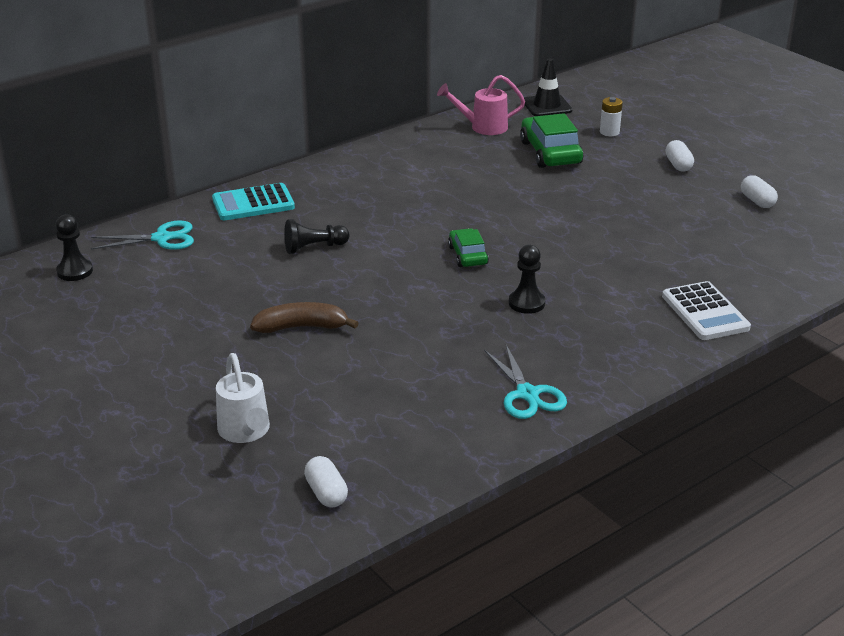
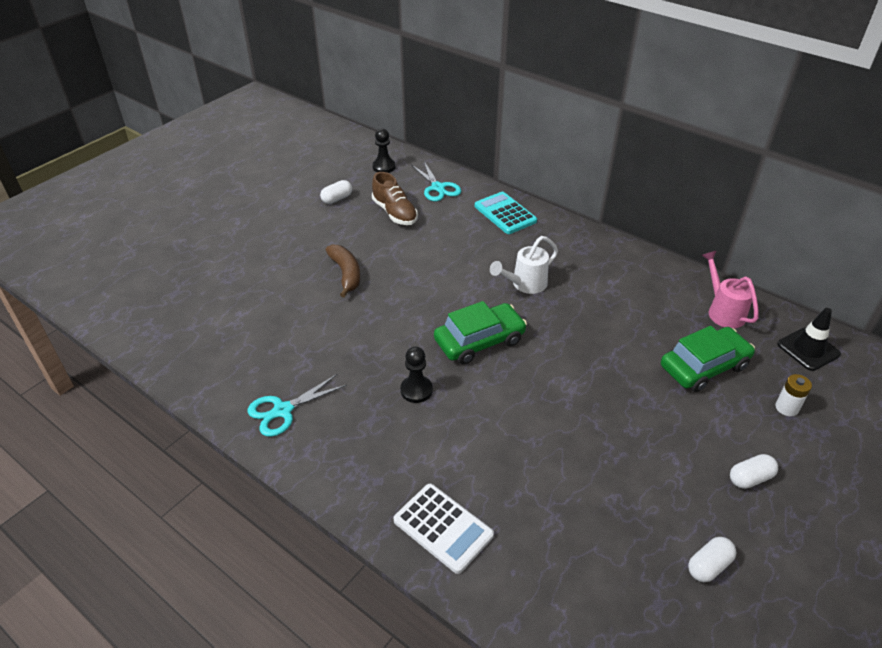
camera: 75 degrees right, 10 degrees up
(194, 276) = (395, 213): none -> brown shoe
(245, 431) = (222, 277): white watering can -> white watering can (525, 284)
(314, 247) = (455, 256): black pawn -> none
(326, 493) = (159, 326): white capsule -> white capsule (337, 199)
(467, 255) = (479, 341): green car -> green car, size x1.69
(705, 312) = (443, 528): white calculator -> white calculator turned 105 degrees counterclockwise

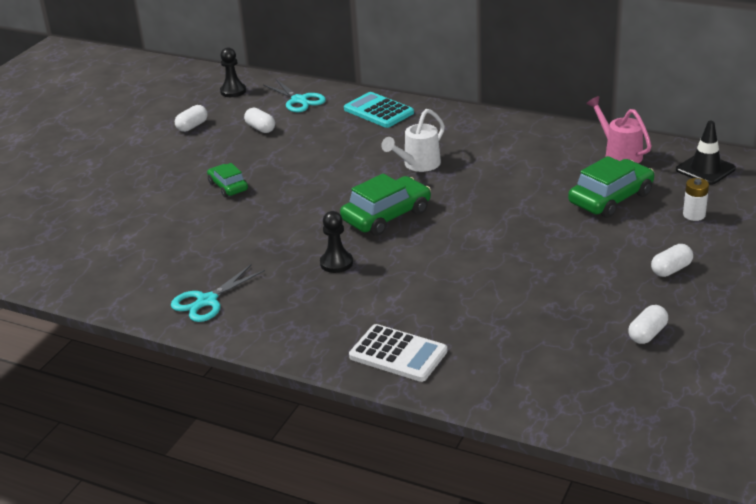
camera: 10 degrees left, 10 degrees down
(346, 274) = (228, 186): brown banana -> green car
(395, 213) = (260, 128): brown shoe -> white capsule

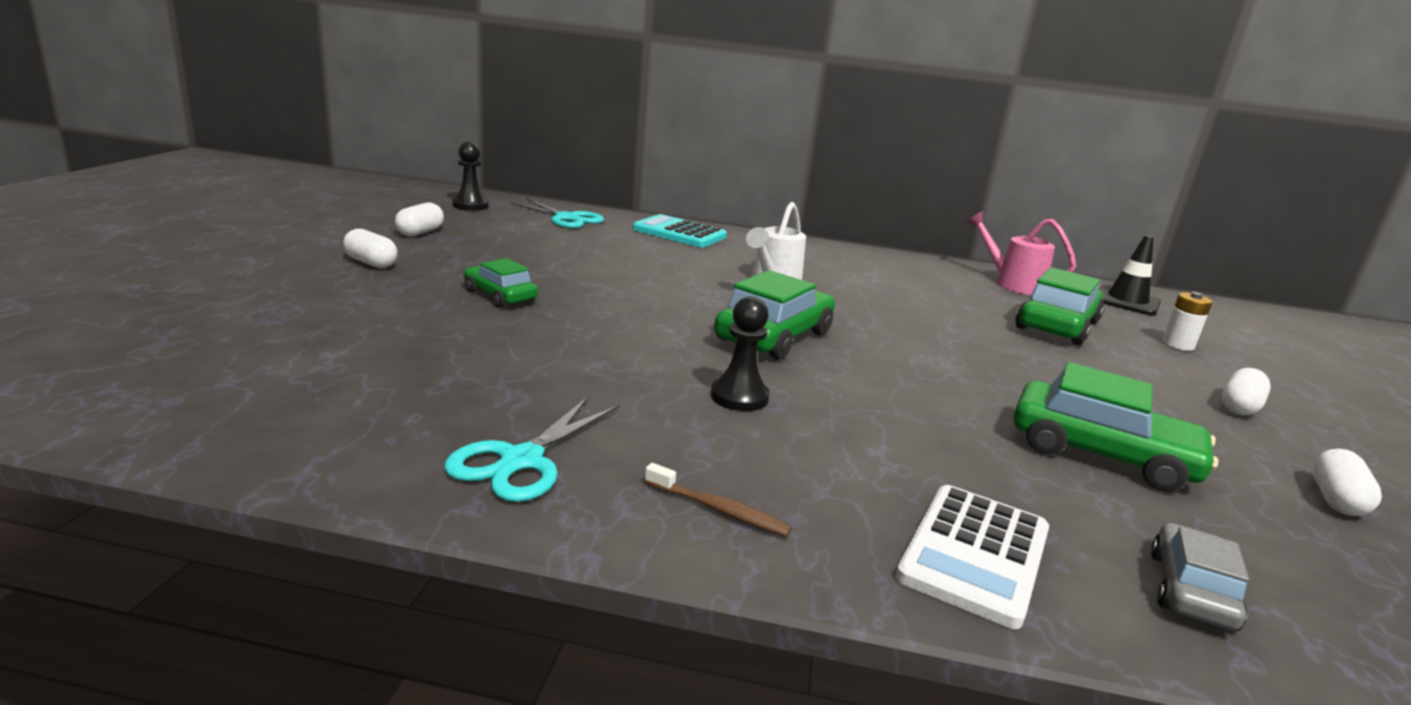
camera: 20 degrees left, 10 degrees down
(260, 128) = (525, 239): white capsule -> white capsule (371, 263)
(288, 328) = (719, 510): none -> brown toothbrush
(398, 354) = (975, 554): white calculator -> white calculator turned 105 degrees clockwise
(492, 375) = (1190, 590): none -> grey car
(528, 302) = (1101, 453): none -> green car

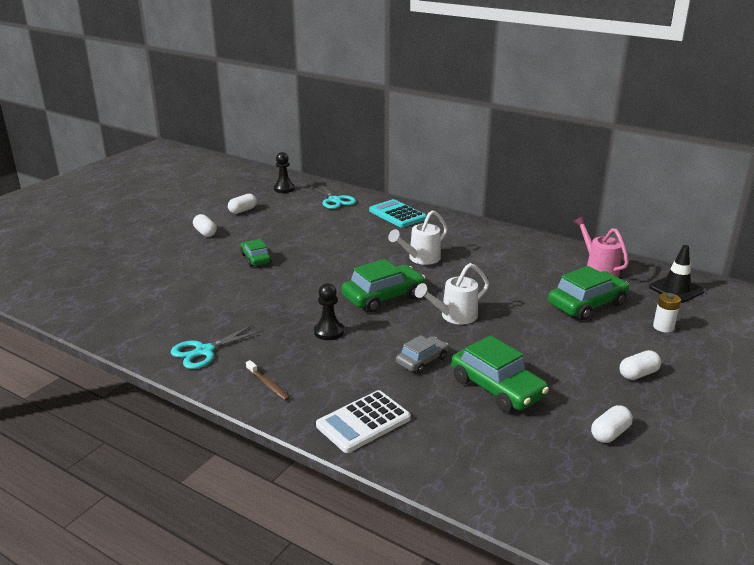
camera: 25 degrees right, 5 degrees up
(910, 354) = (454, 316): none -> white watering can
(1190, 590) = (450, 455): grey car -> grey car (422, 360)

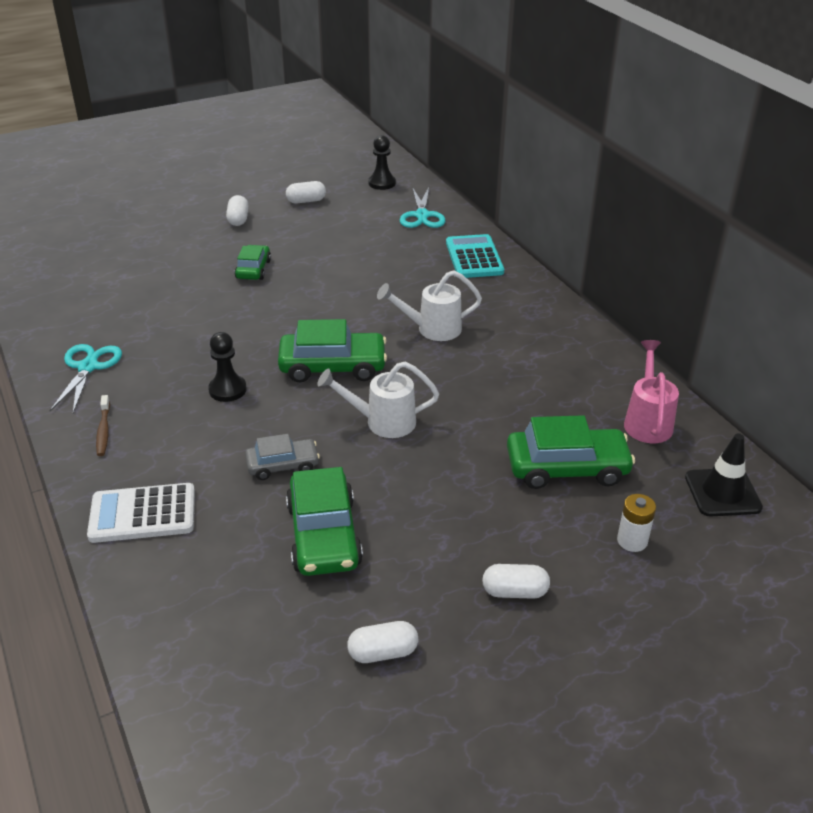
camera: 30 degrees right, 10 degrees up
(204, 351) = (88, 367): turquoise scissors -> turquoise scissors turned 105 degrees clockwise

